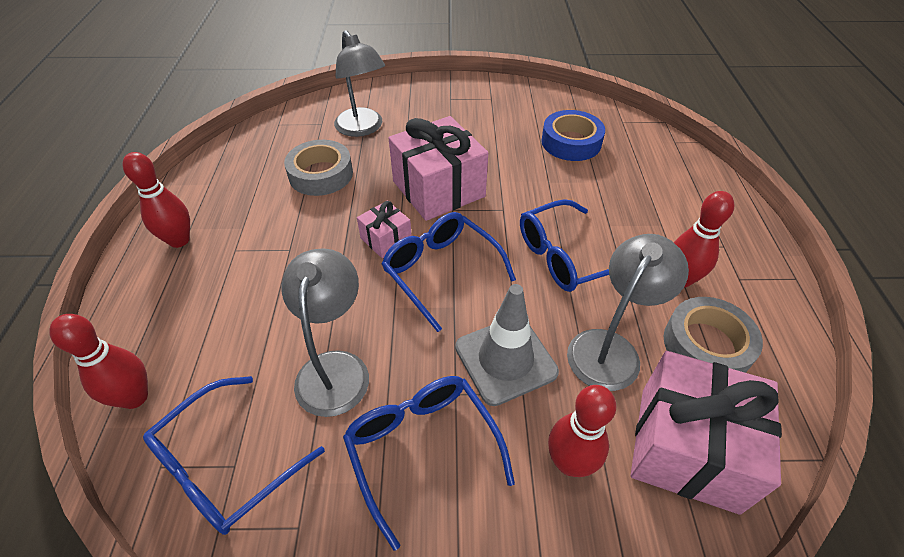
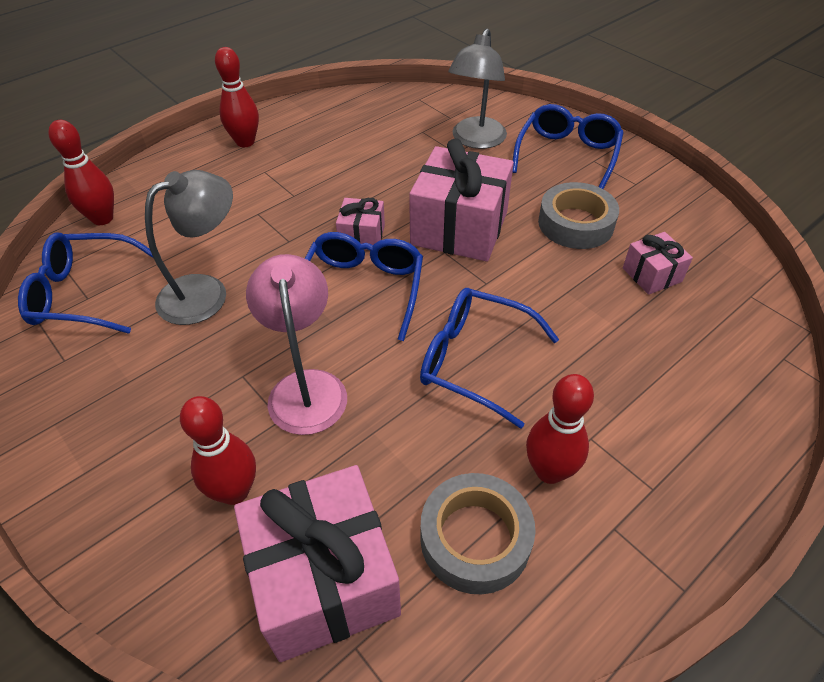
camera: 50 degrees right, 0 degrees up
(321, 174) = (391, 156): grey tape -> grey tape (575, 223)
(422, 448) = (175, 386): blue glasses -> blue glasses (567, 155)
(505, 359) = (306, 387): grey traffic cone -> pink lamp
(571, 142) = (652, 275): blue tape -> pink gift
(610, 348) = (391, 456): grey lamp -> none

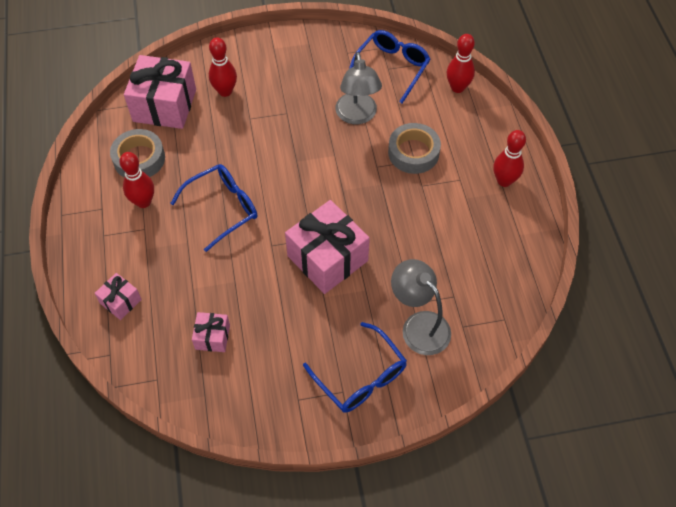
camera: 120 degrees right, 10 degrees up
(306, 387) = (260, 134): pink lamp -> none
(362, 236) = (355, 203): pink gift -> pink gift (121, 301)
(362, 289) = (310, 184): blue glasses -> none
(575, 223) = (285, 327): grey tape -> grey tape (413, 152)

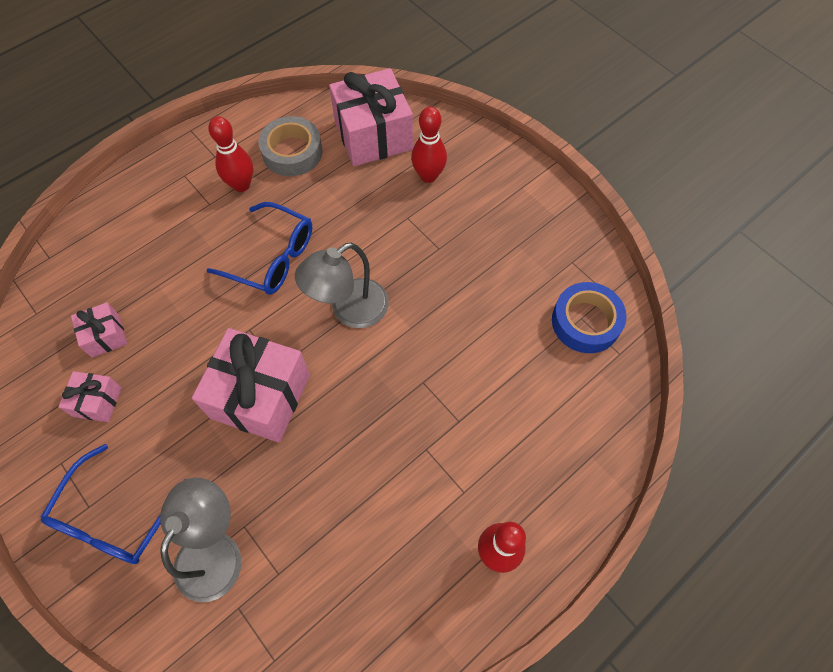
camera: 60 degrees right, 5 degrees up
(121, 301) = (113, 232): pink gift -> pink gift (97, 402)
(357, 116) = (484, 322): grey lamp -> grey lamp (349, 310)
(392, 68) = (586, 322): blue glasses -> blue tape
(413, 152) = (470, 413): grey tape -> none
(457, 87) = (611, 415): red bowling pin -> none

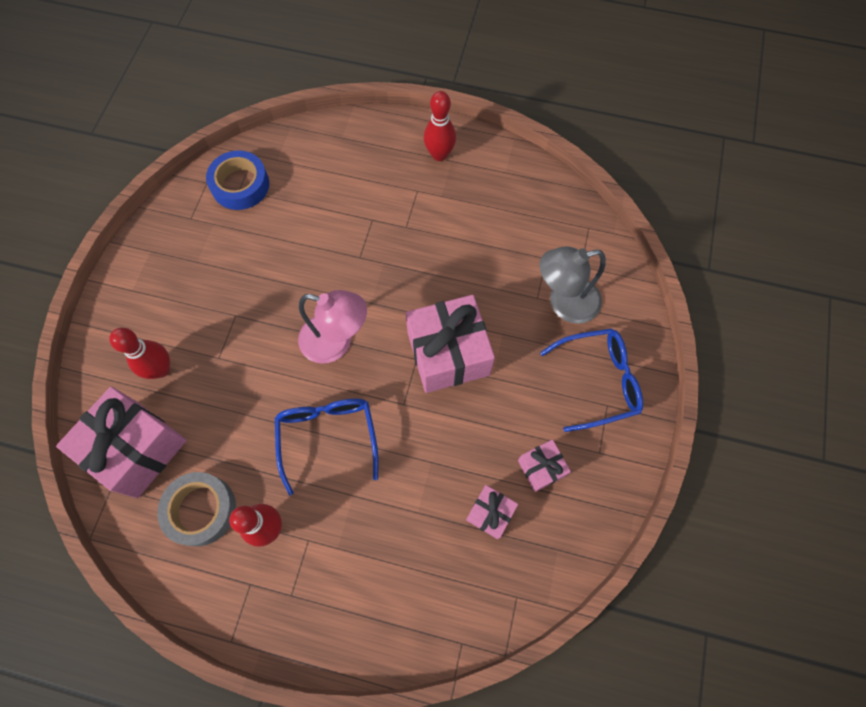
camera: 125 degrees left, 5 degrees up
(349, 310) = (336, 342): grey lamp -> pink lamp

